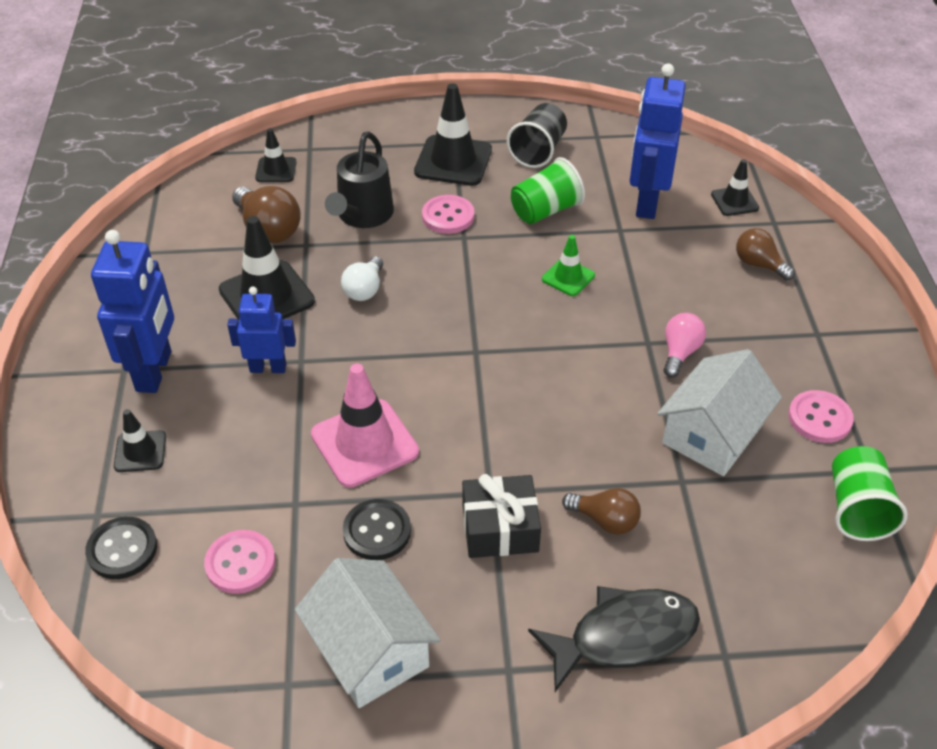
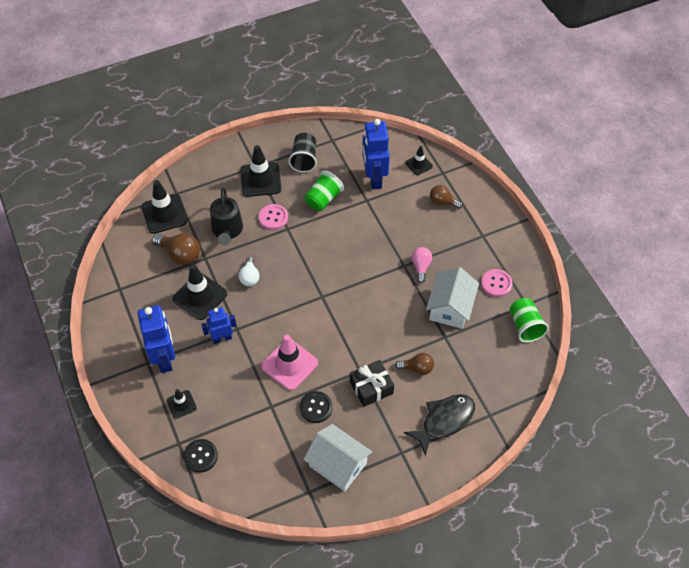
camera: 20 degrees left, 10 degrees up
(240, 563) = (260, 444): pink button -> none
(276, 170) = (164, 214): black traffic cone -> black traffic cone, size x1.81
(568, 277) = (351, 238): green traffic cone -> none

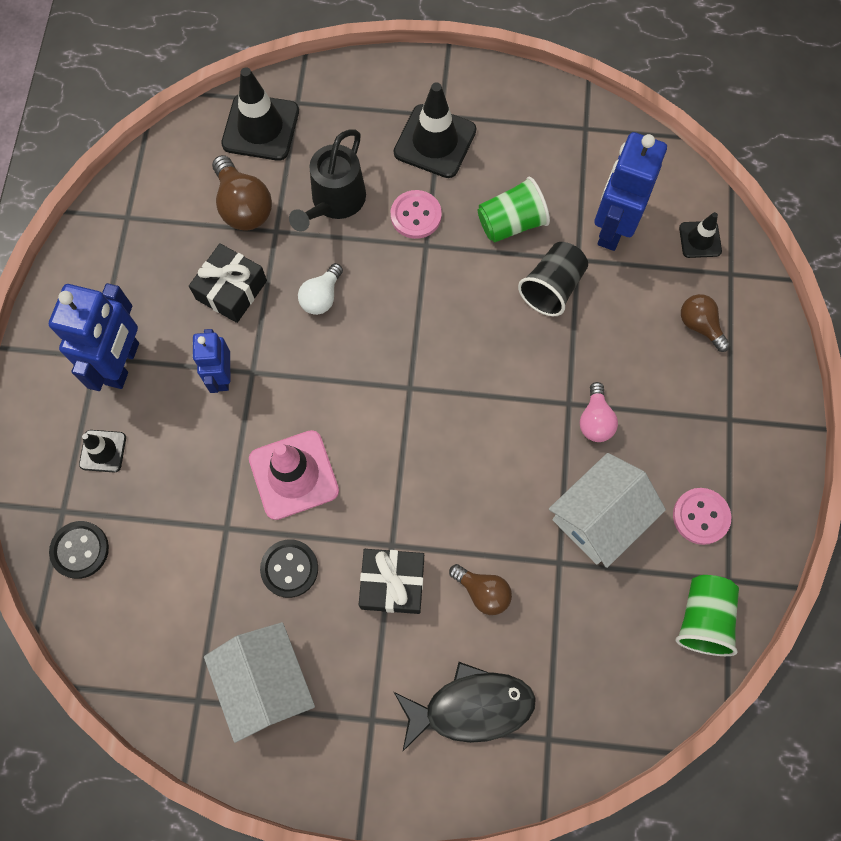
camera: 30 degrees right, 15 degrees up
(200, 296) = (231, 290): black traffic cone -> black gift
(222, 338) = (222, 376): blue robot -> blue robot turned 105 degrees counterclockwise
(304, 159) = (521, 140): black cup -> black cup (552, 287)
(421, 267) = (595, 420): pink light bulb -> pink light bulb turned 150 degrees clockwise

